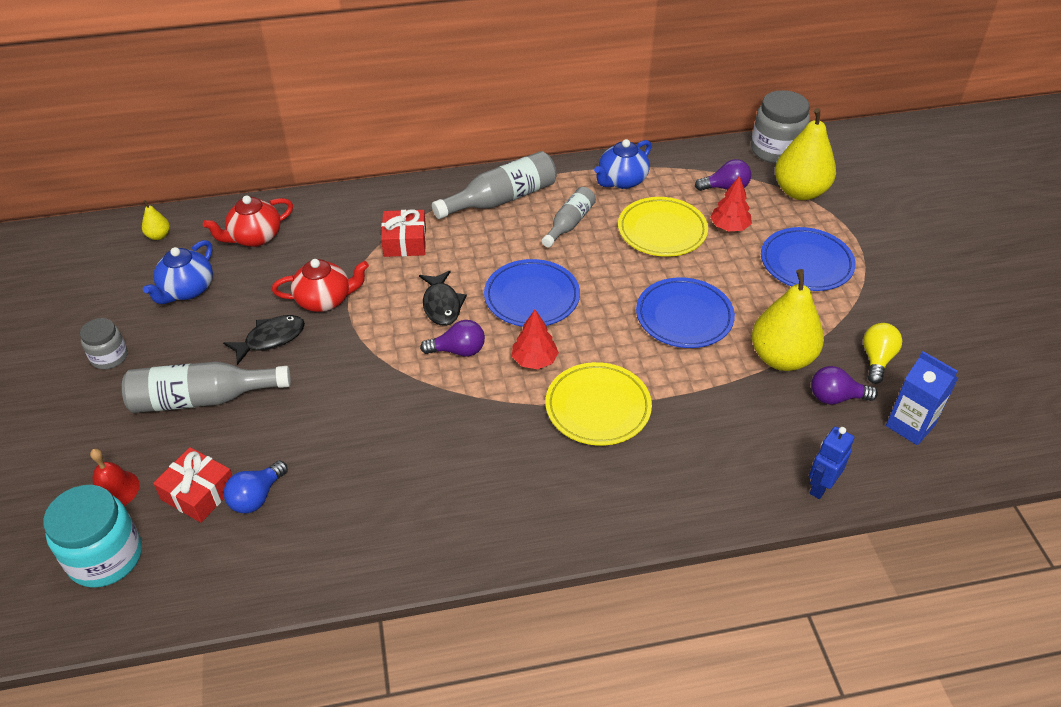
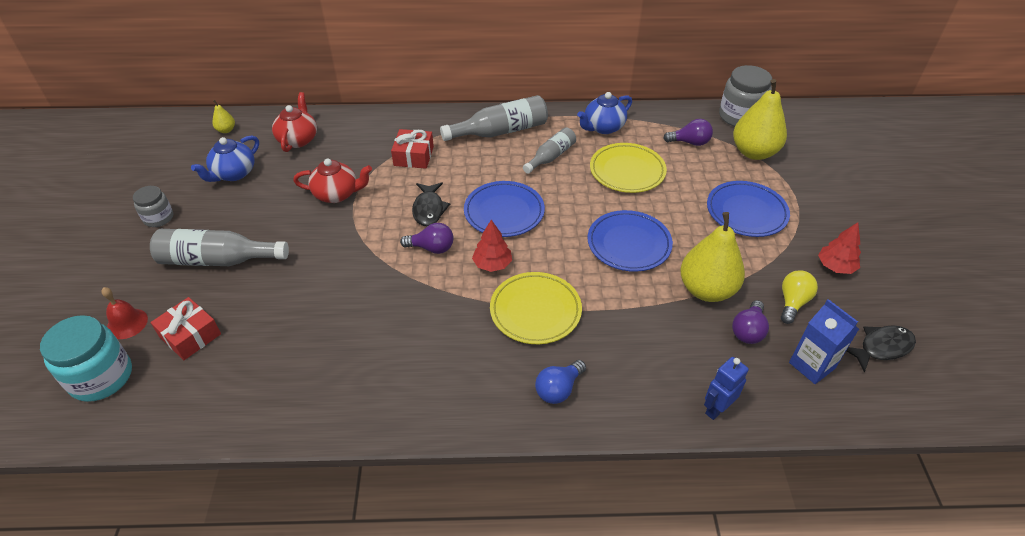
camera: 10 degrees right, 0 degrees up
(255, 237) = (298, 139): red teapot -> red teapot turned 120 degrees clockwise
(256, 497) = (234, 345): blue light bulb -> blue light bulb (558, 389)
(271, 339) = (285, 220): black fish -> black fish (881, 347)
(729, 227) = (686, 174): red tree -> red tree (835, 266)
(835, 397) = (748, 331): purple light bulb -> purple light bulb turned 75 degrees counterclockwise

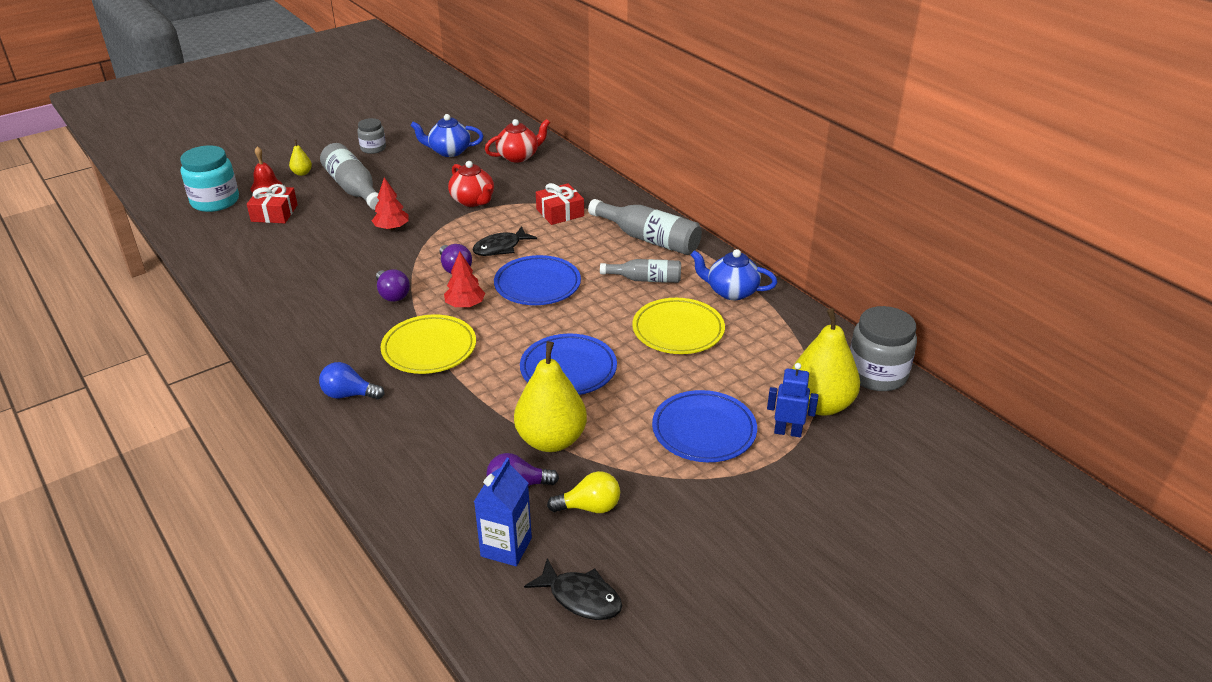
camera: 55 degrees right, 10 degrees down
(226, 130) = (494, 125): yellow pear -> yellow pear (302, 173)
(690, 142) = (779, 354): purple light bulb -> purple light bulb (392, 295)
(716, 409) = (395, 496): blue robot -> blue robot (787, 432)
(835, 266) = (682, 525): red tree -> red tree (391, 228)

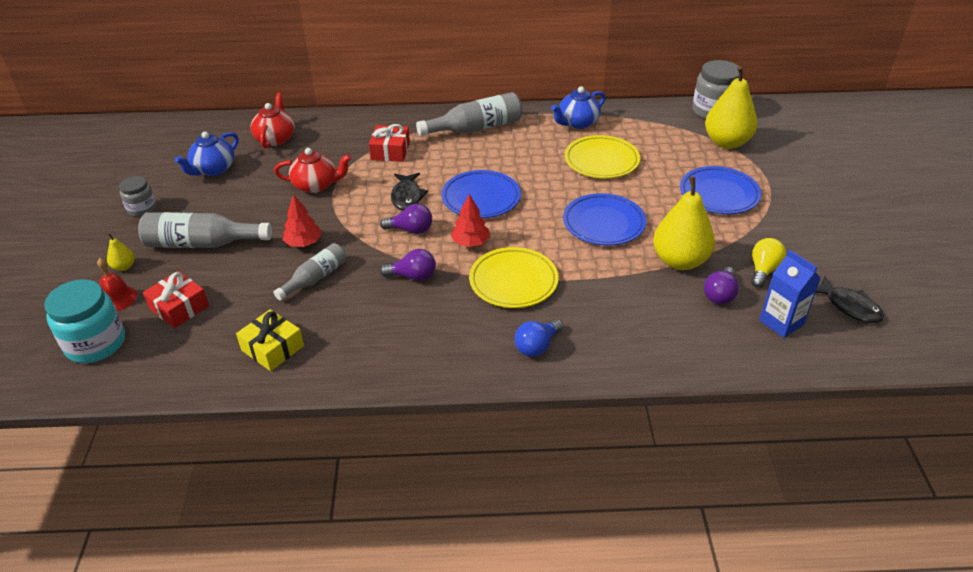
camera: 55 degrees left, 5 degrees up
(257, 269) = (272, 348): none -> yellow gift
(580, 597) = (849, 306): black fish -> black fish turned 75 degrees clockwise
(645, 279) = (526, 149): grey bottle -> grey bottle (315, 278)
(787, 432) = (744, 164): blue robot -> none

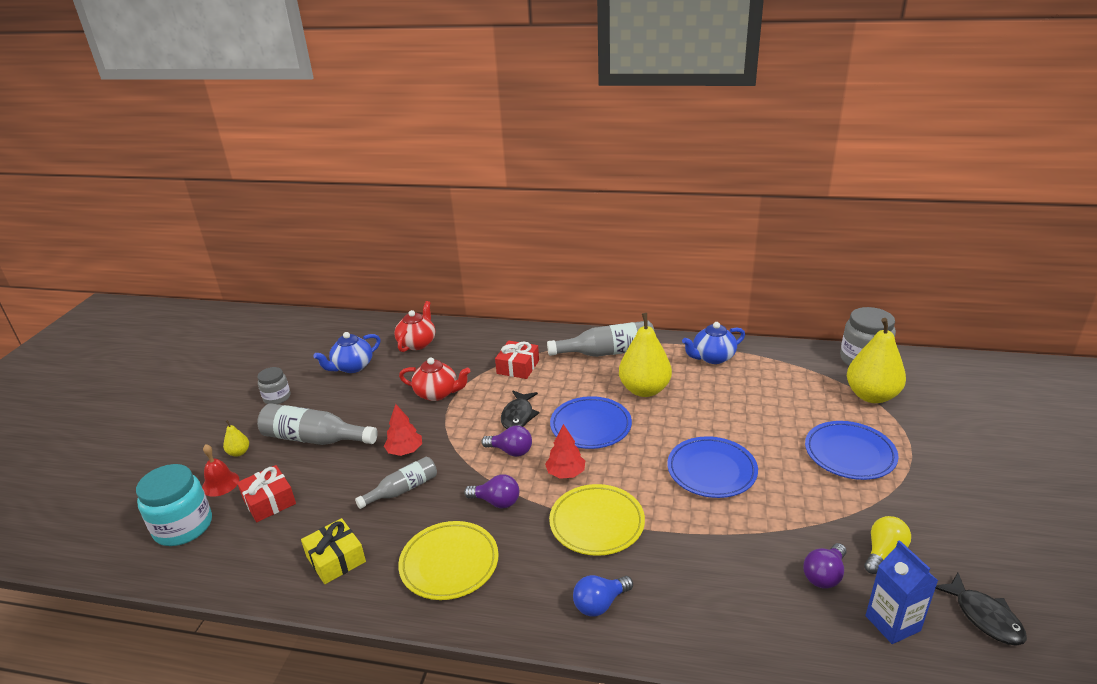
camera: 15 degrees right, 10 degrees down
(601, 161) = (727, 401): yellow plate -> yellow plate (449, 563)
(680, 261) = (786, 526): yellow pear -> yellow pear (644, 390)

